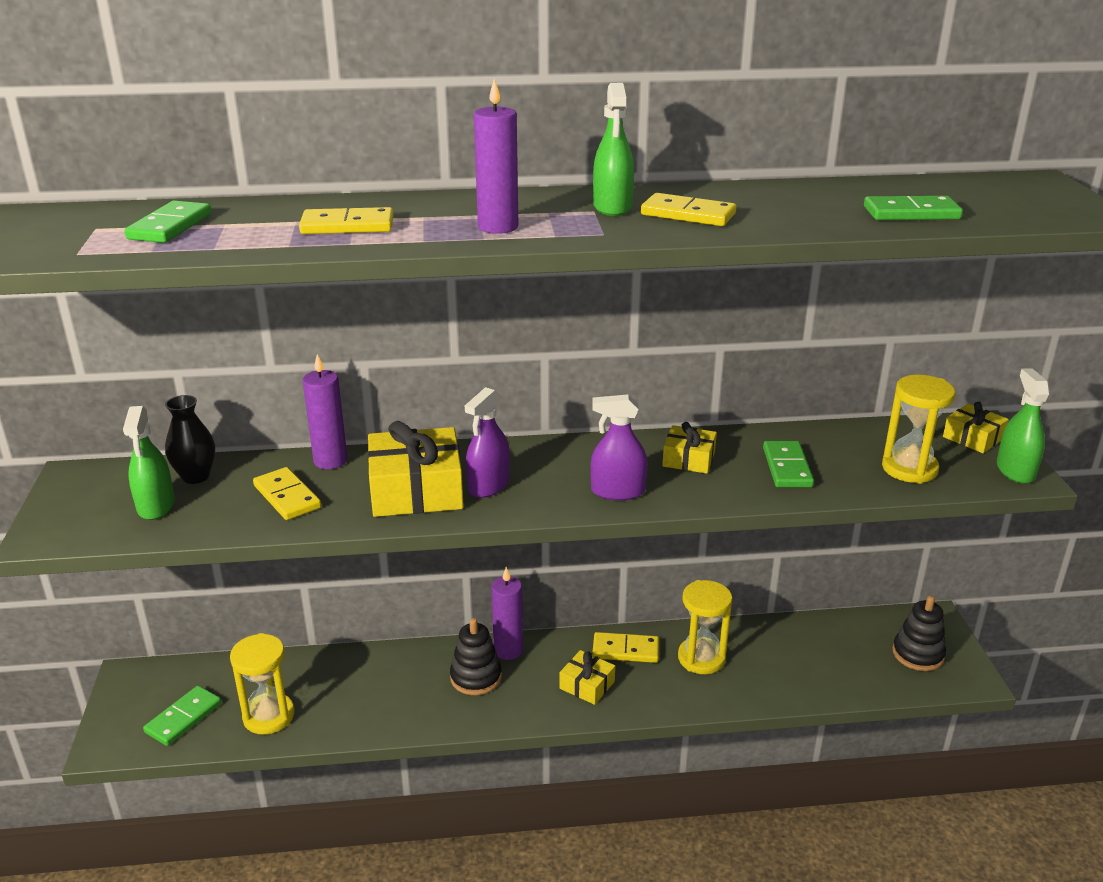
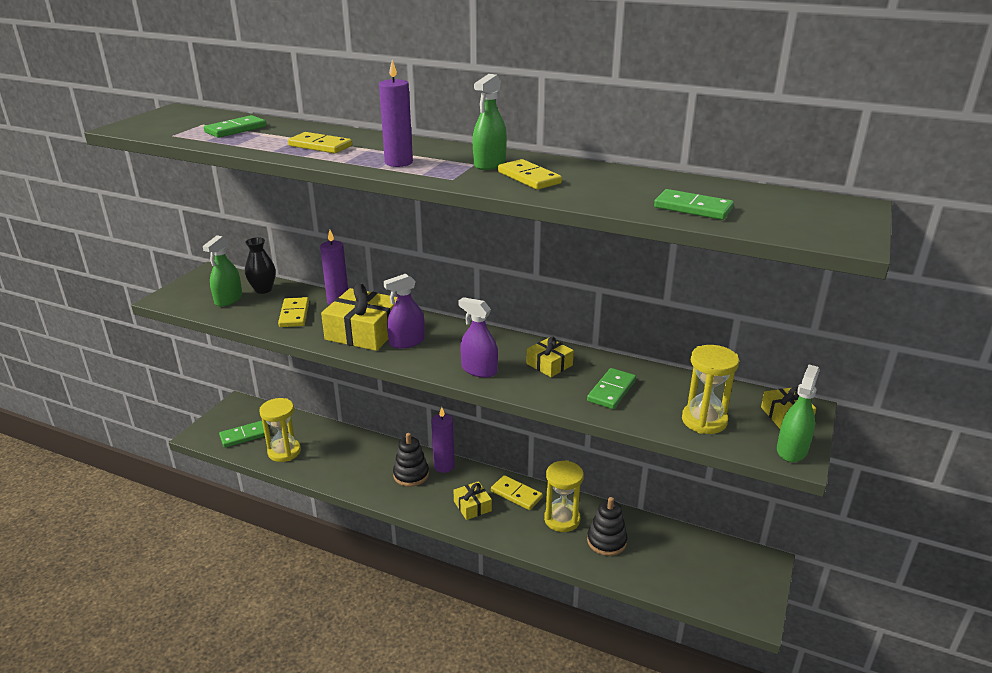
camera: 30 degrees right, 0 degrees up
(918, 654) = (727, 581): black stacking toy -> black stacking toy (606, 541)

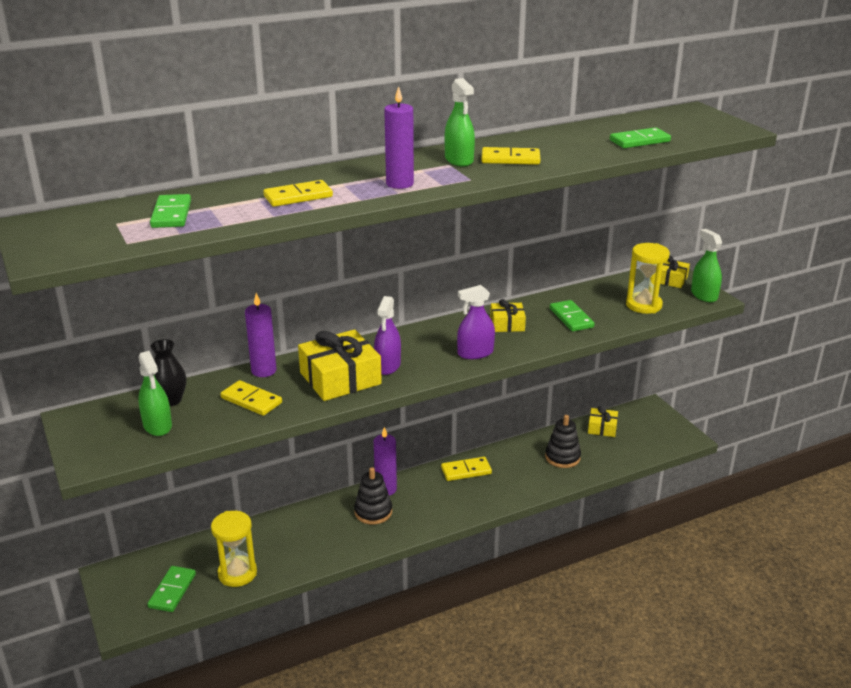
camera: 50 degrees left, 0 degrees up
(472, 506) = (452, 498): yellow gift -> yellow gift (602, 428)
(562, 519) = (518, 464): yellow hourglass -> none

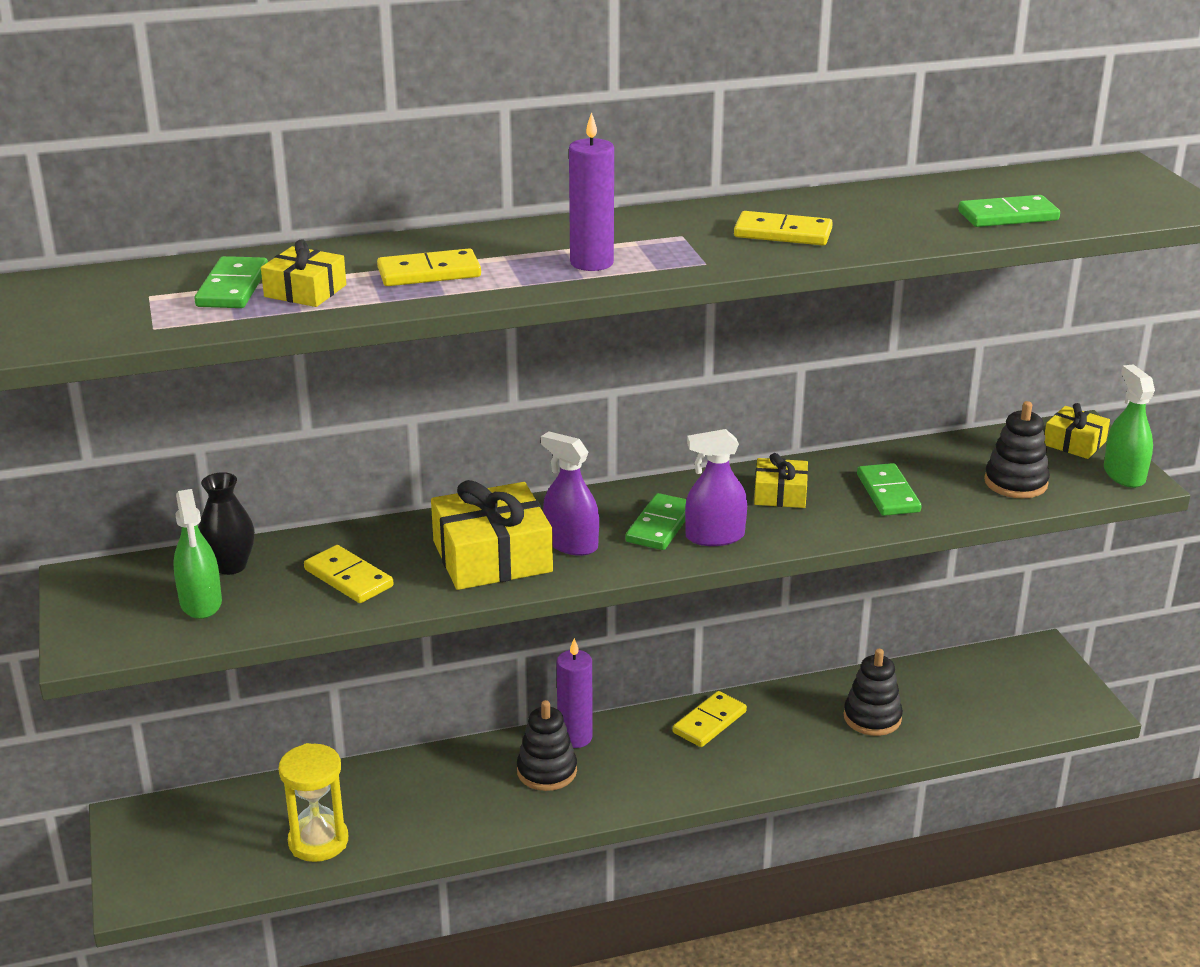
camera: 10 degrees right, 0 degrees up
(172, 591) = (217, 856): green domino -> green domino (660, 525)
(264, 371) = (379, 533): purple candle -> none
(387, 366) = (571, 544): purple spray bottle -> purple spray bottle turned 105 degrees clockwise
(459, 160) = (700, 229): green spray bottle -> none
(466, 471) = (709, 722): yellow domino -> yellow domino turned 45 degrees counterclockwise
(602, 428) = (950, 676): yellow gift -> yellow gift (305, 291)
(643, 305) = (1015, 482): yellow hourglass -> black stacking toy

